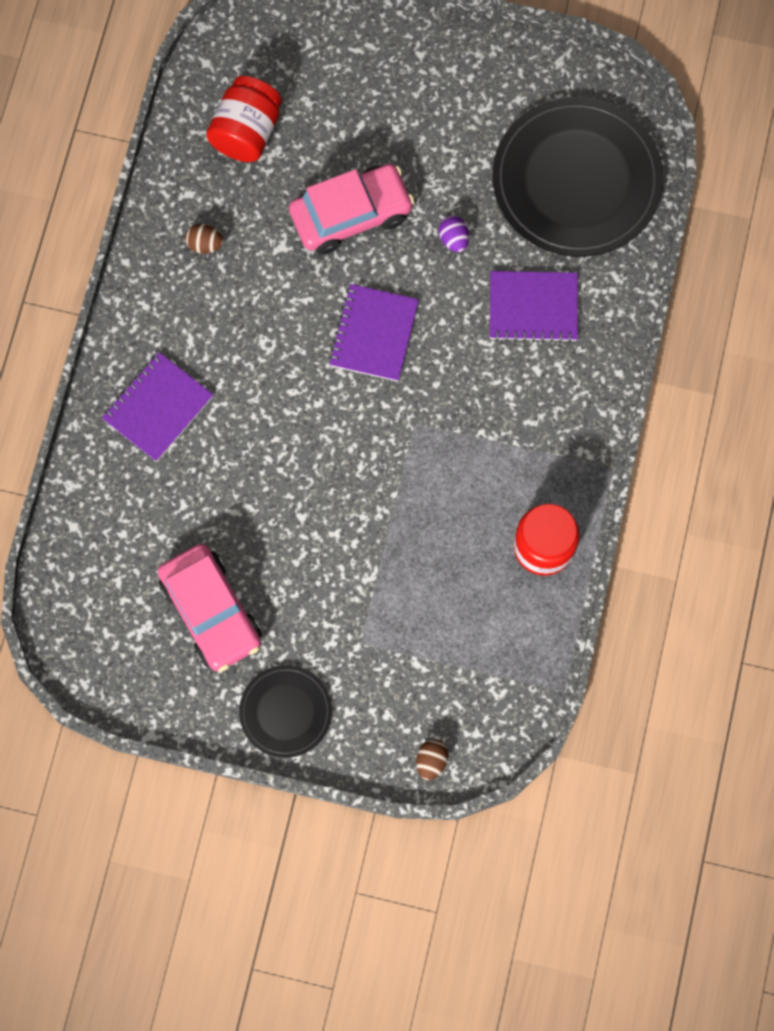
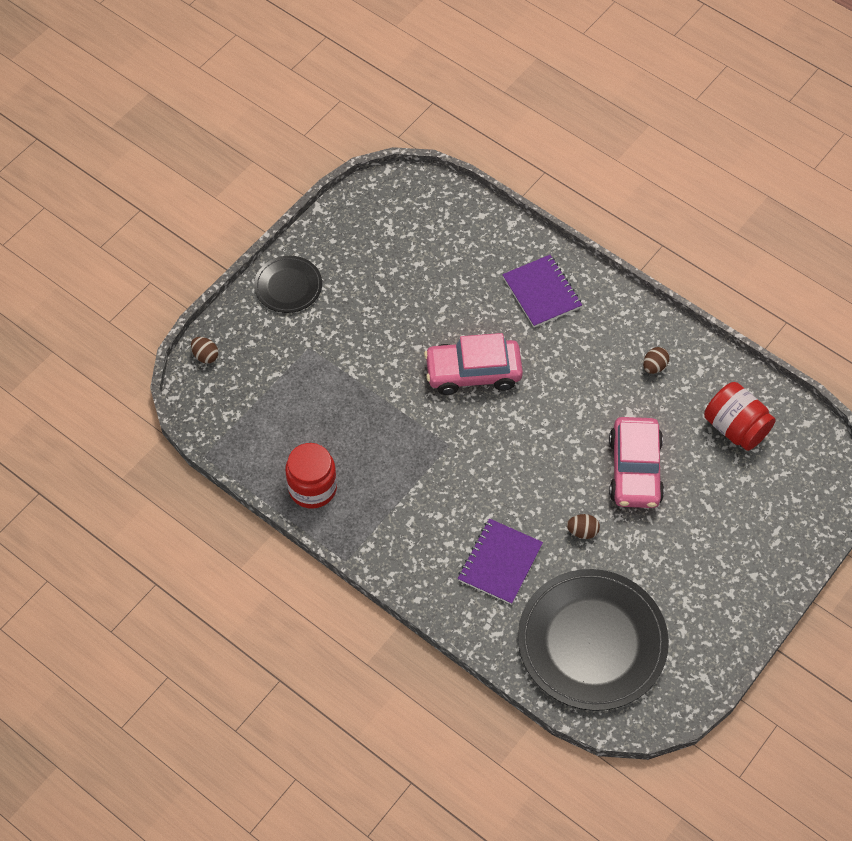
camera: 115 degrees right, 15 degrees down
(211, 612) = (380, 270): pink car -> pink car (473, 372)
(374, 334) = (531, 446): purple notebook -> none
(453, 239) = (582, 531): purple egg -> brown egg

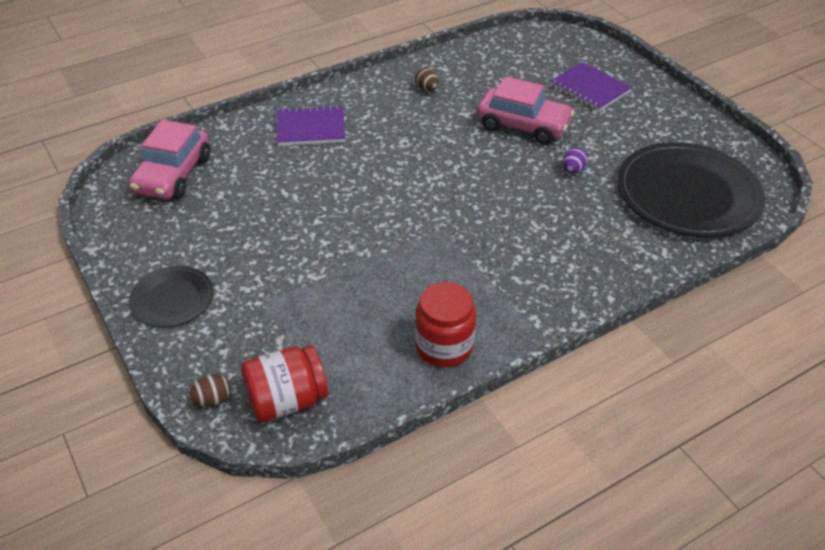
camera: 70 degrees left, 15 degrees down
(473, 372) = (369, 191): pink car -> pink car (173, 175)
(500, 562) = (587, 229): purple notebook -> purple notebook (589, 89)
(582, 531) = (573, 170): brown egg -> purple egg
(735, 428) = (507, 66): red jar -> red jar (287, 400)

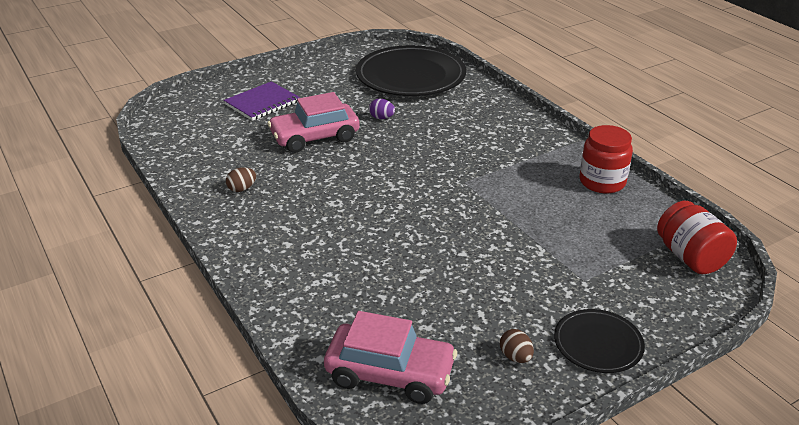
camera: 90 degrees left, 10 degrees down
(212, 400) = (709, 300): brown egg -> brown egg (515, 357)
(311, 128) = (303, 266): purple notebook -> none
(523, 125) = (315, 137): pink car -> pink car turned 135 degrees counterclockwise

